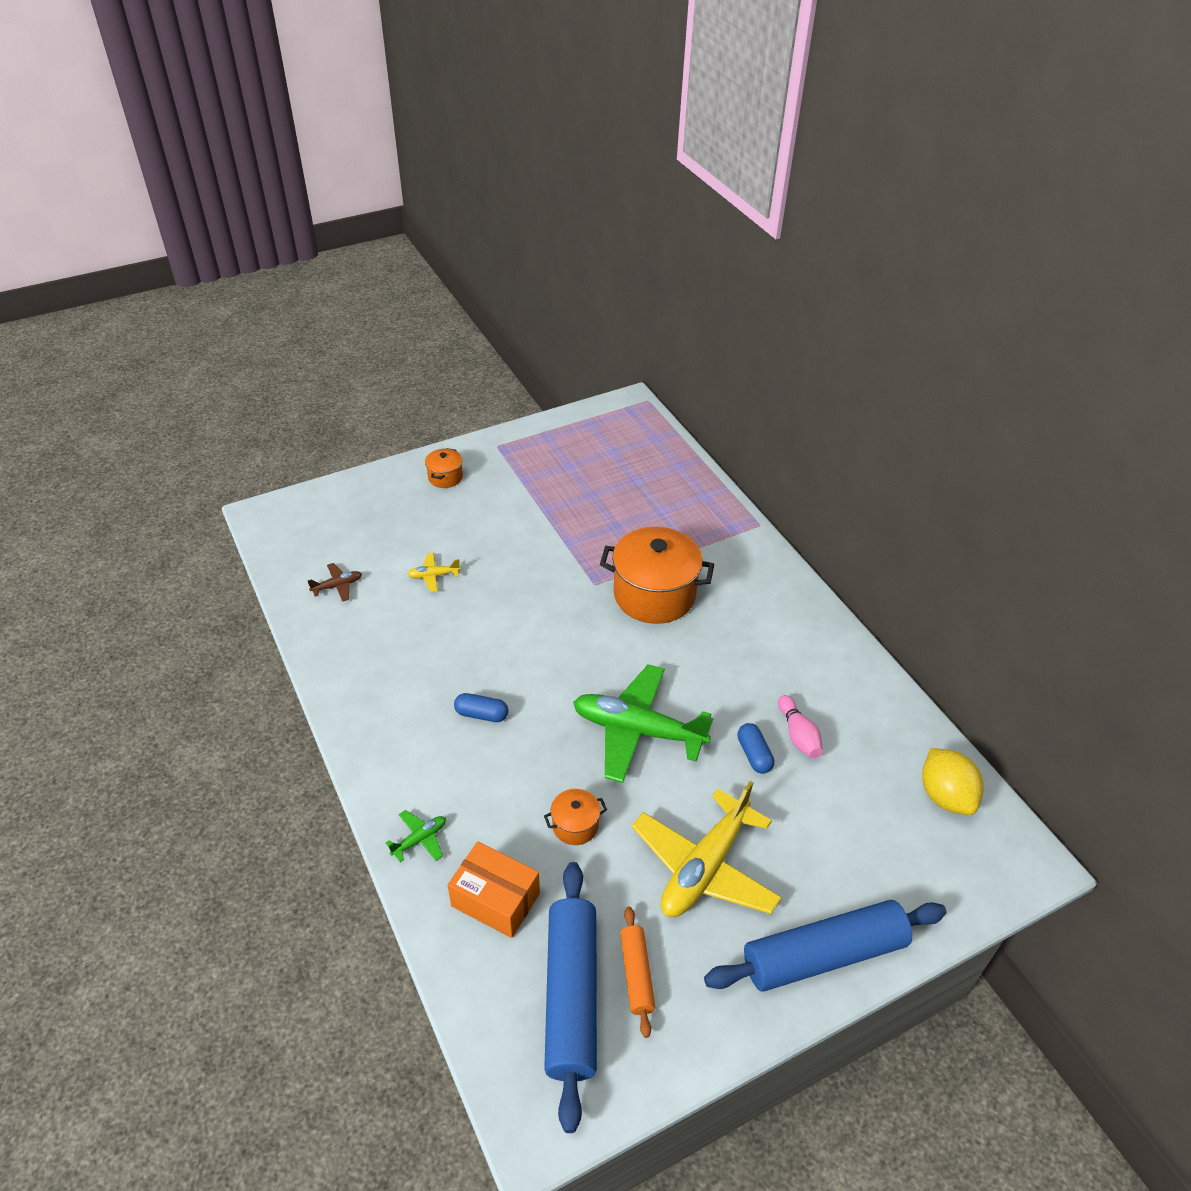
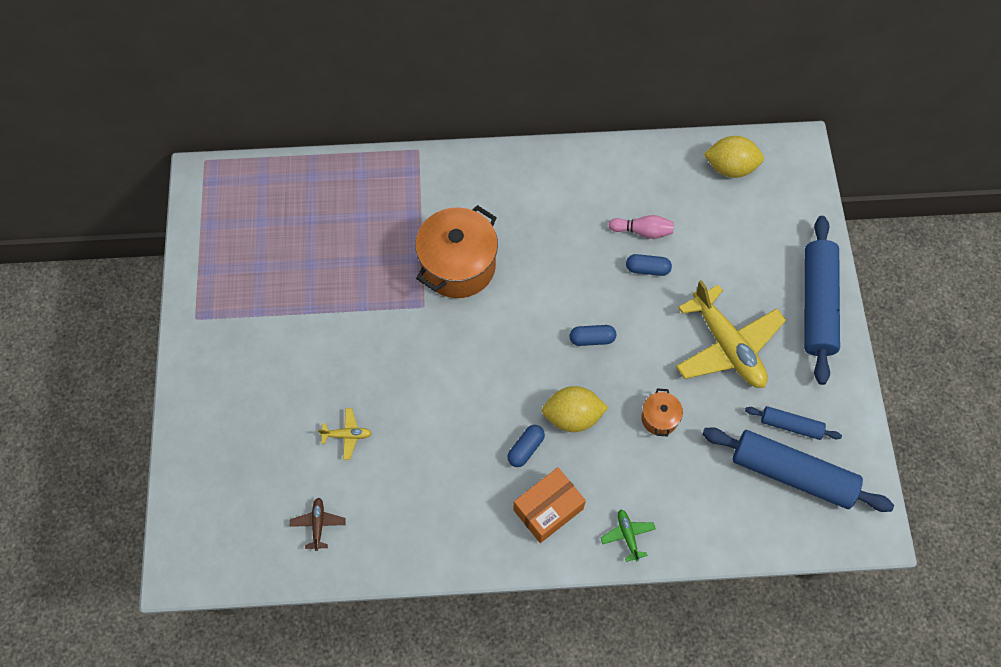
camera: 65 degrees left, 20 degrees up
(433, 576) = (347, 435): yellow plane -> yellow plane turned 105 degrees counterclockwise
(445, 477) = (216, 381): orange pot -> none
(495, 899) = (700, 497): orange box -> orange box (548, 509)
(537, 743) = (572, 416): none -> yellow lemon
(636, 974) = (791, 425): orange rolling pin -> blue rolling pin
(637, 731) = (592, 339): green plane -> blue capsule

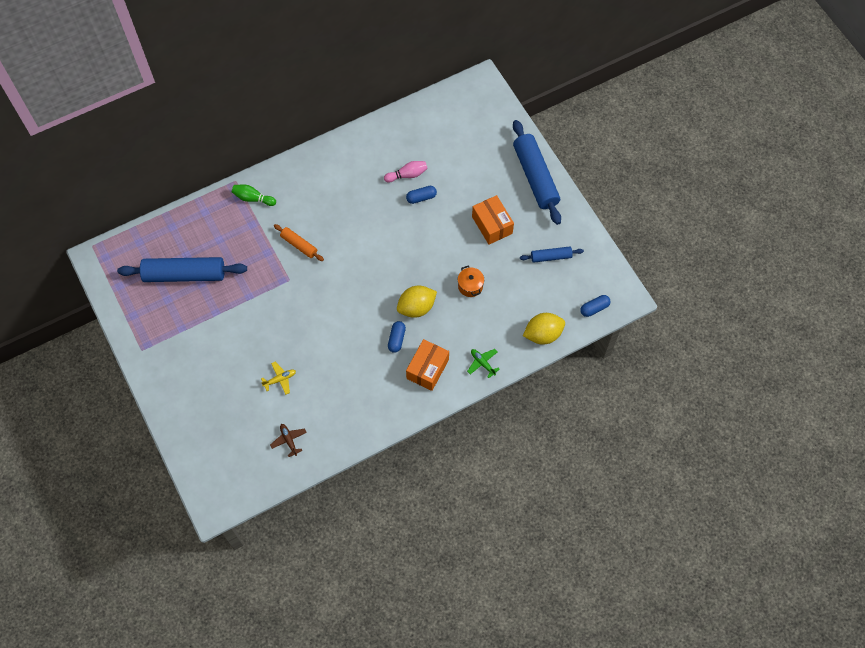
camera: 25 degrees left, 0 degrees up
(429, 181) = (253, 198): none -> green bowling pin
(458, 266) = (299, 245): orange pot -> orange rolling pin
(592, 339) = (406, 255): blue capsule -> blue capsule (594, 308)
(727, 346) = (492, 225): yellow plane -> orange box
(730, 167) = (444, 112): yellow lemon -> yellow lemon (543, 334)
(792, 473) = (564, 285): blue rolling pin -> blue rolling pin (184, 274)

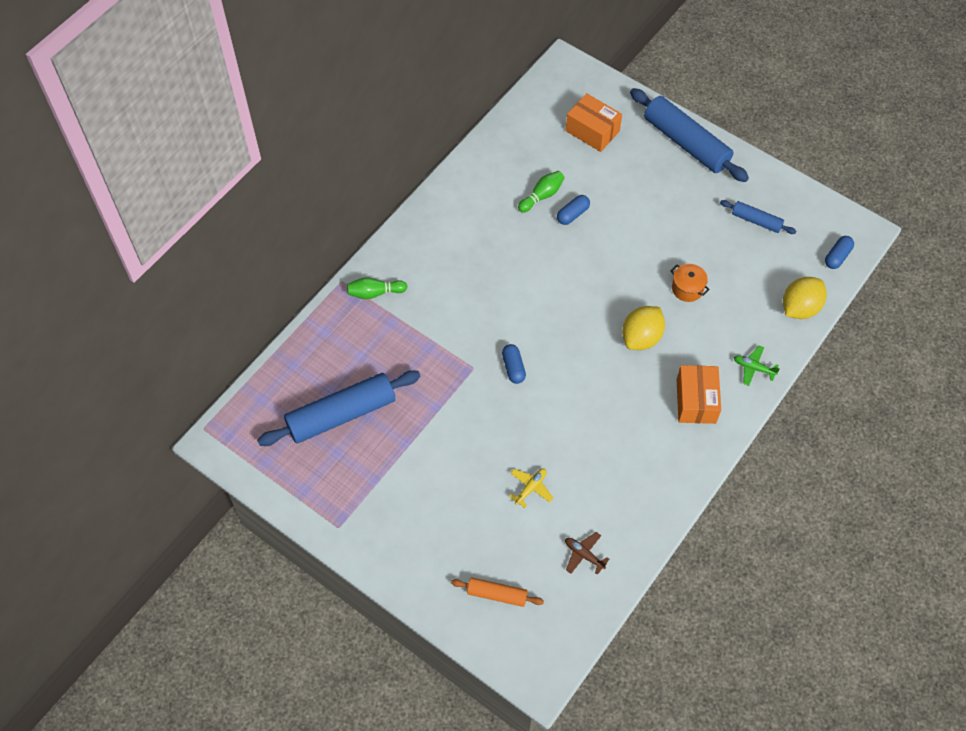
camera: 25 degrees left, 5 degrees down
(299, 245) = (462, 323): orange rolling pin -> orange rolling pin (497, 594)
(396, 339) = (640, 382): blue capsule -> blue capsule (513, 368)
(407, 175) = (542, 196): pink bowling pin -> green bowling pin
(492, 225) = (670, 213): orange box -> orange box (592, 131)
(551, 257) = (756, 221): blue rolling pin -> blue rolling pin turned 60 degrees clockwise

